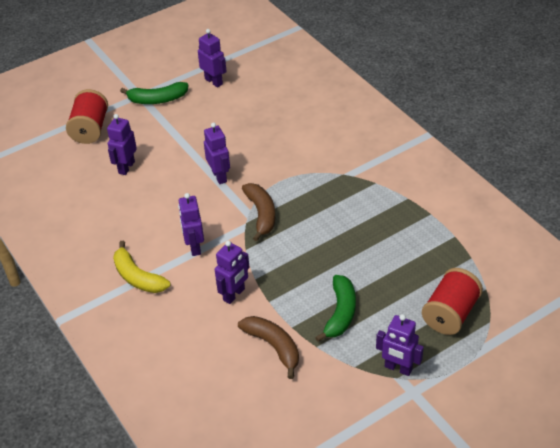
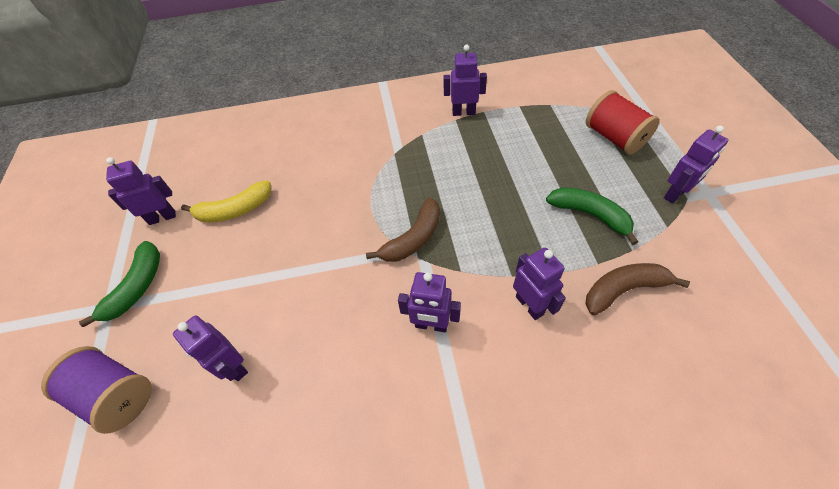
camera: 65 degrees left, 10 degrees up
(90, 129) = (116, 395): red spool -> purple spool
(138, 277) = (454, 415): yellow banana -> yellow banana (235, 210)
(219, 176) = (326, 260): purple robot -> purple robot (463, 112)
(261, 214) = (413, 238): brown banana -> brown banana turned 120 degrees clockwise

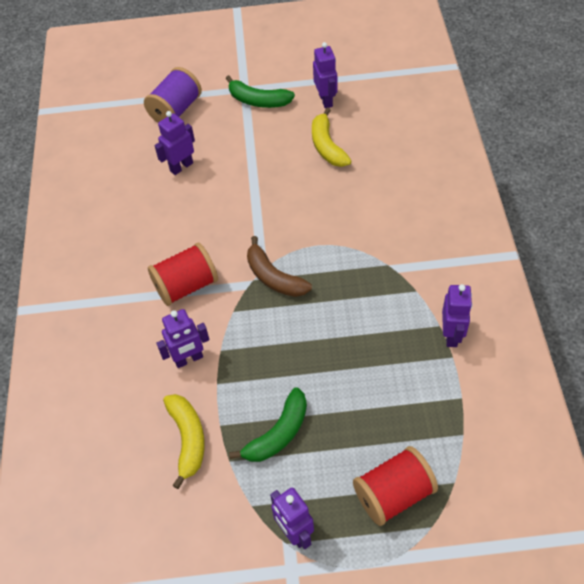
camera: 95 degrees right, 0 degrees up
(431, 325) = (186, 286): purple robot -> red spool
(624, 290) = (187, 439): brown banana -> yellow banana

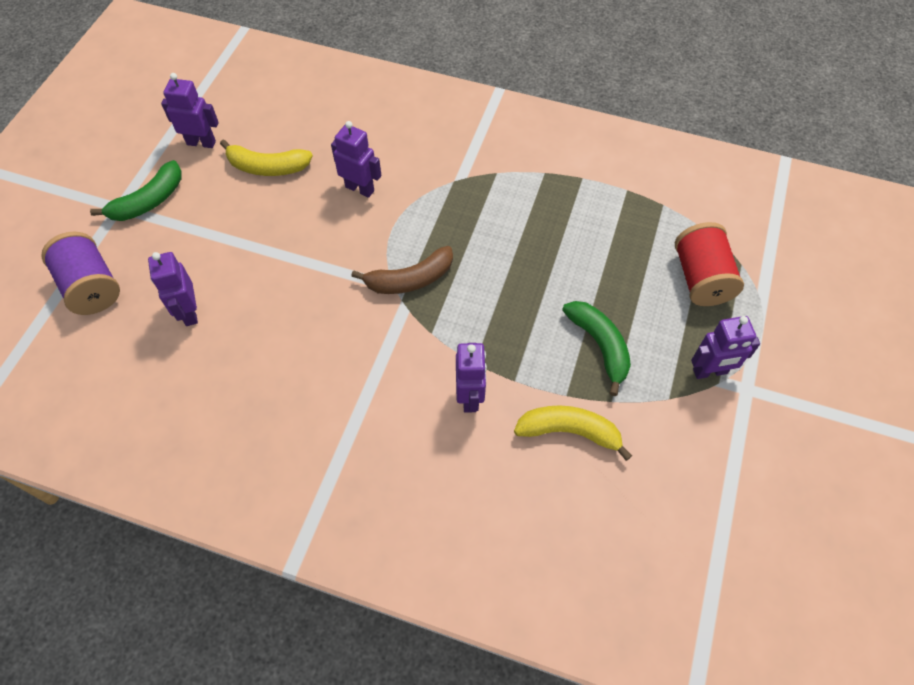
camera: 70 degrees left, 5 degrees up
(186, 286) = (370, 366): red spool -> none
(451, 335) = (559, 168): purple robot -> purple robot (360, 188)

